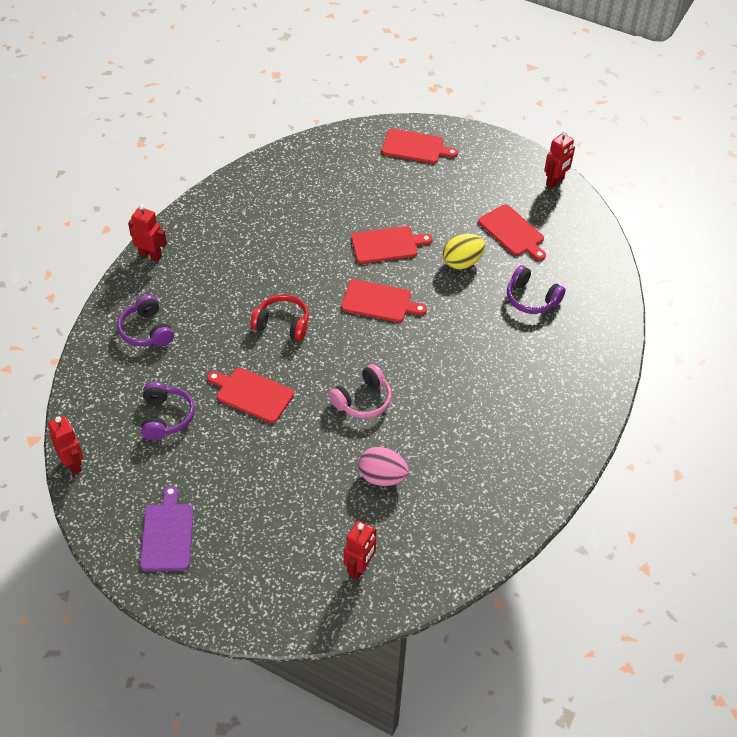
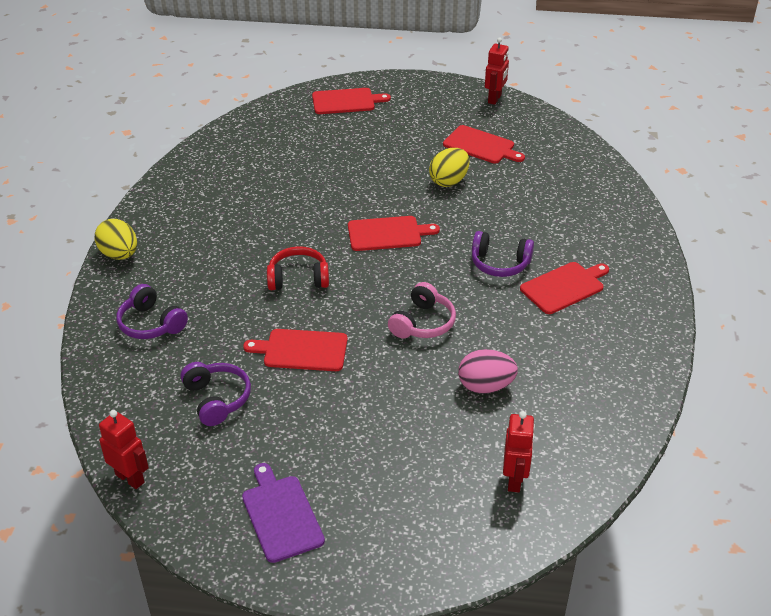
camera: 20 degrees left, 10 degrees down
(150, 255) = (119, 255): red robot -> yellow egg
(387, 245) = (366, 185): red cutting board -> red cutting board (564, 287)
(531, 298) = (533, 193): purple headphones -> purple headphones (500, 263)

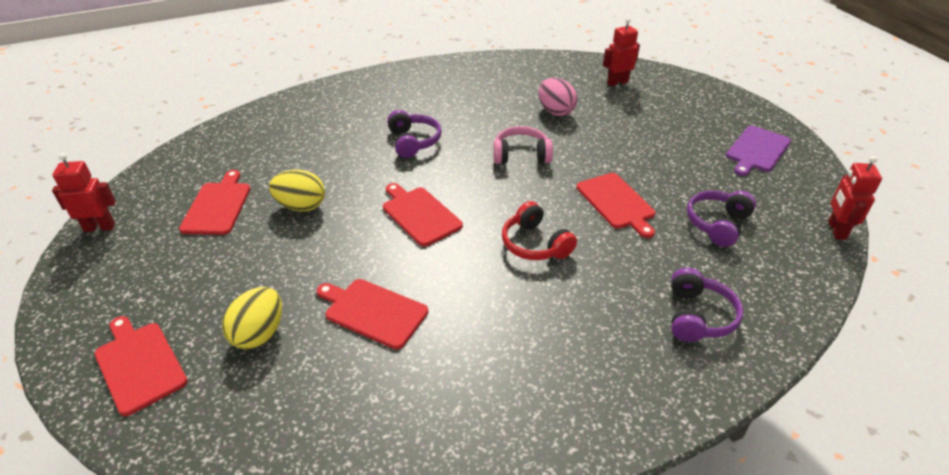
camera: 120 degrees left, 0 degrees up
(119, 255) = (639, 419): yellow egg -> yellow egg (259, 334)
(564, 287) = (418, 107): red cutting board -> red cutting board (373, 312)

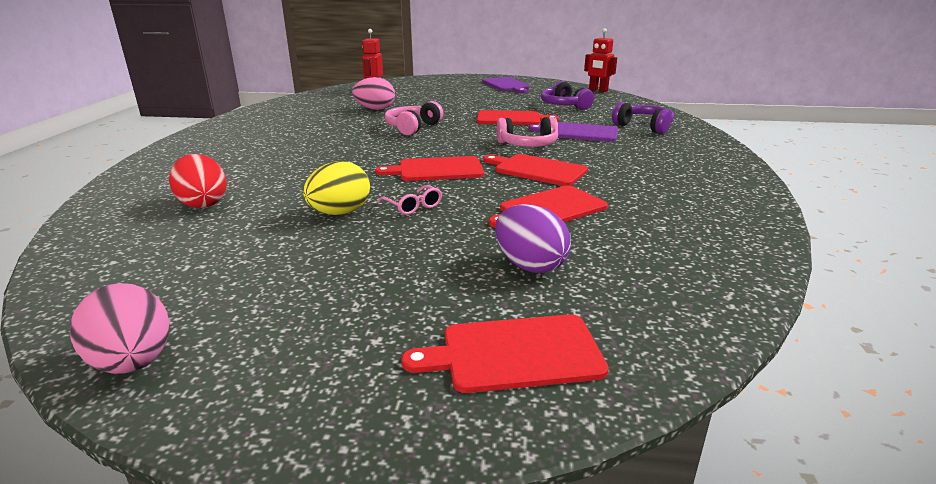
camera: 60 degrees left, 15 degrees down
(100, 227) = (133, 362): red robot -> pink egg
(217, 206) = (255, 258): red cutting board -> red cutting board (537, 170)
(259, 334) = (530, 265): yellow egg -> purple egg
(284, 144) = (203, 203): none -> red egg
(333, 235) = (413, 206): none -> pink glasses
(413, 141) = (323, 153): purple headphones -> none
(535, 244) = (528, 145): red headphones -> pink headphones
(615, 267) = (578, 132): none -> purple cutting board

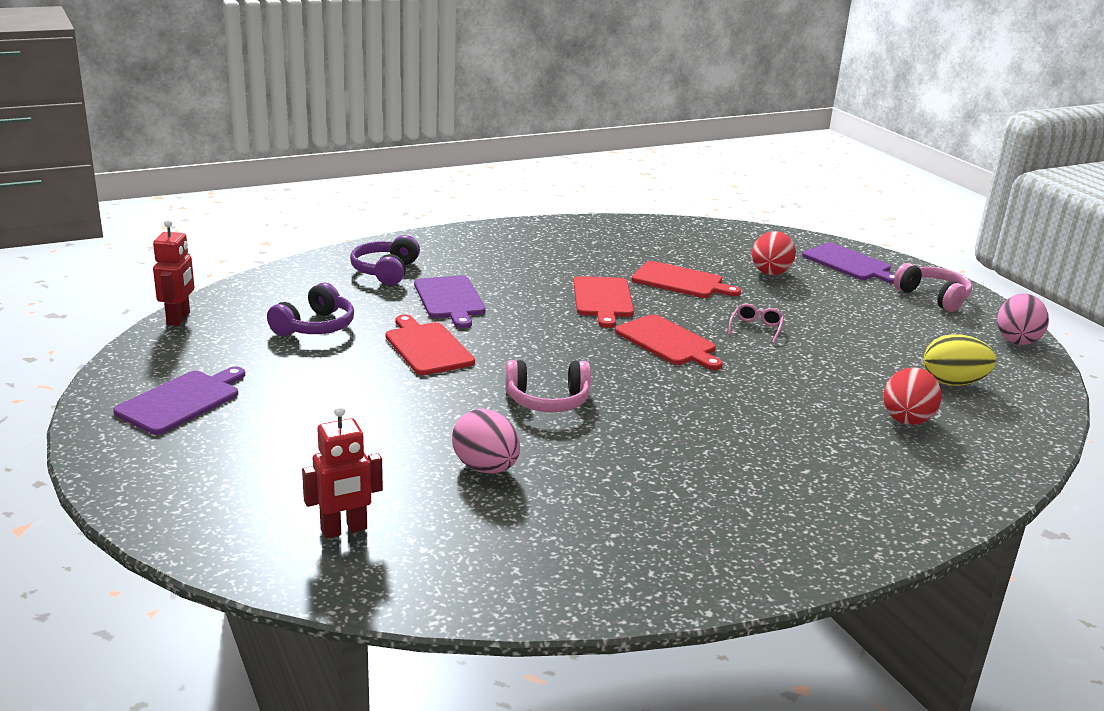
camera: 125 degrees left, 0 degrees up
(340, 213) = (813, 352): yellow egg -> yellow egg (953, 383)
(514, 354) = (849, 263): red cutting board -> purple cutting board
(528, 145) = (532, 316): pink headphones -> pink headphones (933, 297)
(530, 265) = (770, 273): purple egg -> red egg

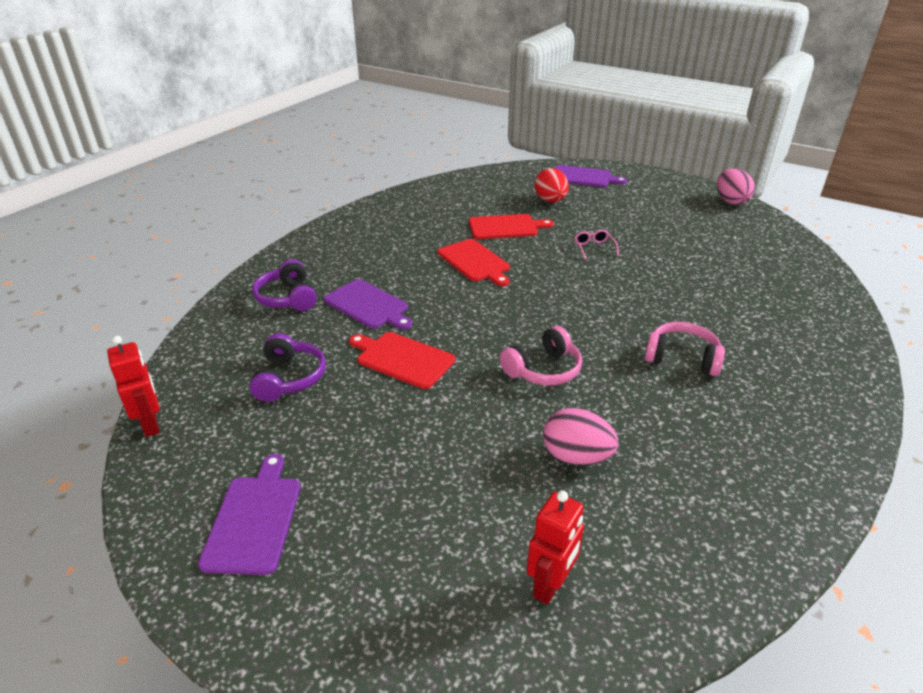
camera: 30 degrees left, 10 degrees up
(668, 342) = (557, 281): red cutting board -> none
(906, 421) = (754, 286): red egg -> none
(933, 297) = (656, 186): pink headphones -> pink headphones (682, 358)
(953, 383) = (740, 246): yellow egg -> none

